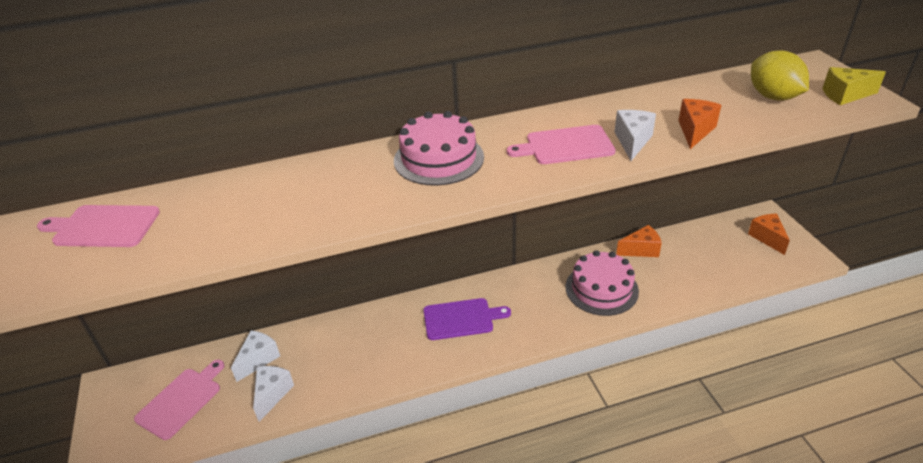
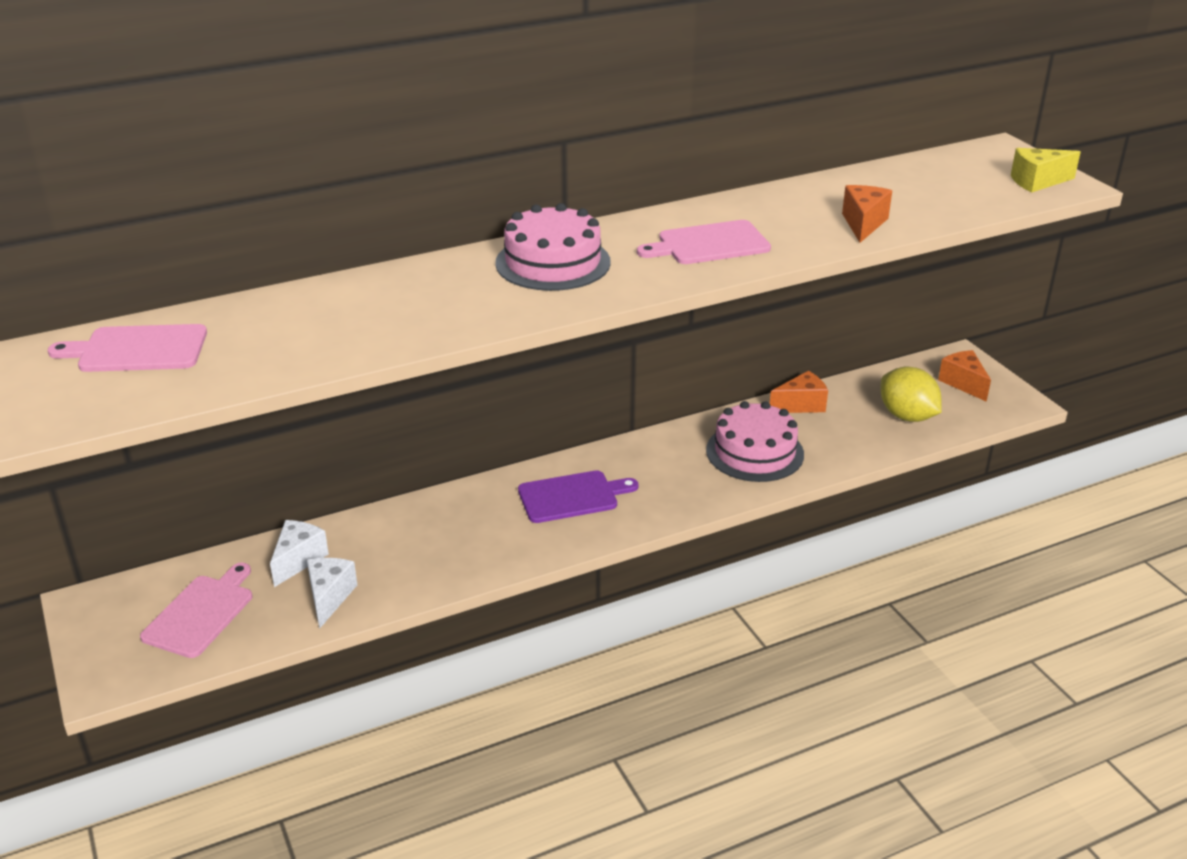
camera: 10 degrees left, 5 degrees down
(632, 141) = (790, 237): white cheese -> none
(773, 97) = (953, 185): yellow lemon -> yellow lemon (907, 416)

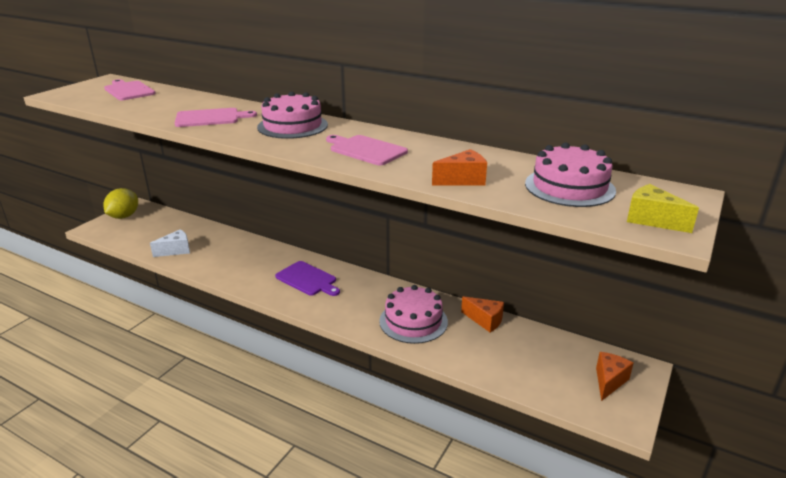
camera: 55 degrees right, 5 degrees down
(201, 613) = (146, 229): pink cutting board -> pink cutting board (210, 118)
(298, 560) = (197, 234): white cheese -> none
(907, 416) = (530, 368): yellow lemon -> yellow lemon (124, 216)
(934, 184) = (569, 187): none -> pink cake

